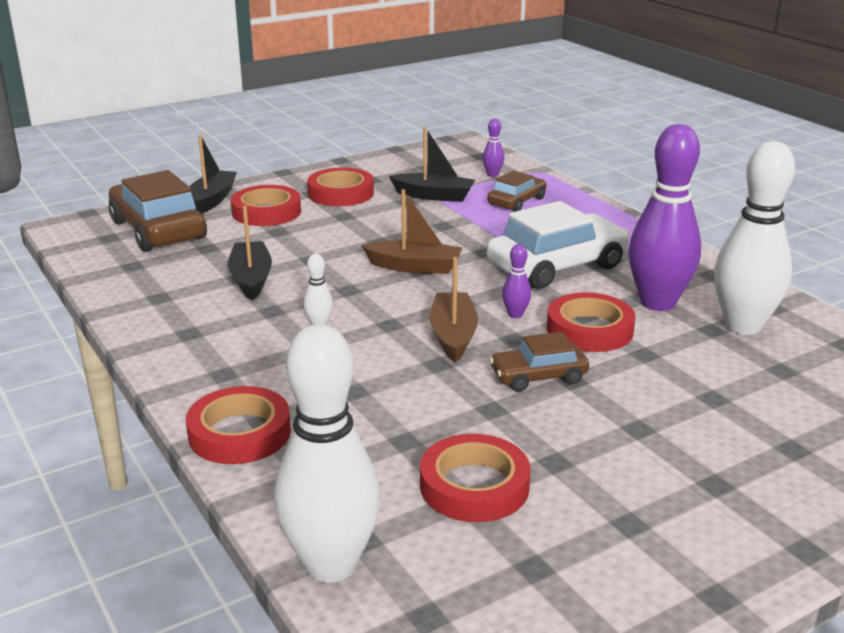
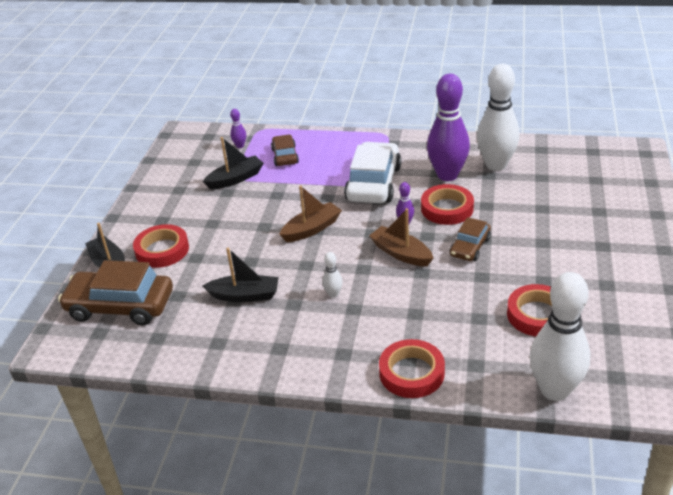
camera: 45 degrees left, 10 degrees up
(251, 279) = (244, 295): black boat -> black boat turned 150 degrees clockwise
(341, 193) = (180, 210): red tape -> none

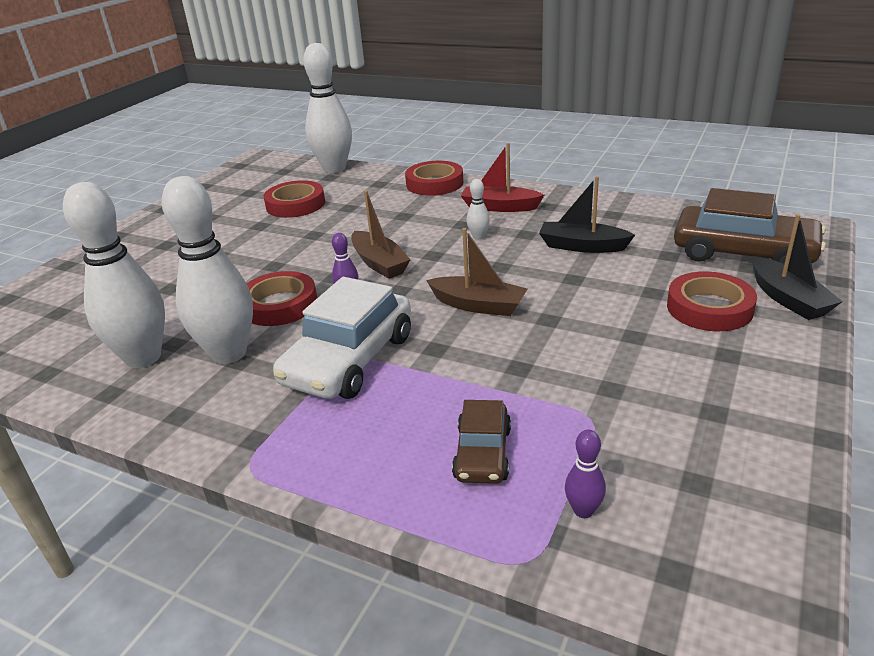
camera: 165 degrees left, 5 degrees down
(235, 179) = (594, 415): black boat -> none
(311, 229) = (478, 305): brown boat -> brown boat turned 135 degrees counterclockwise
(326, 339) = (500, 207): none -> red boat
(447, 175) = (229, 353): purple bowling pin -> white bowling pin
(470, 247) = (297, 260): brown car -> none

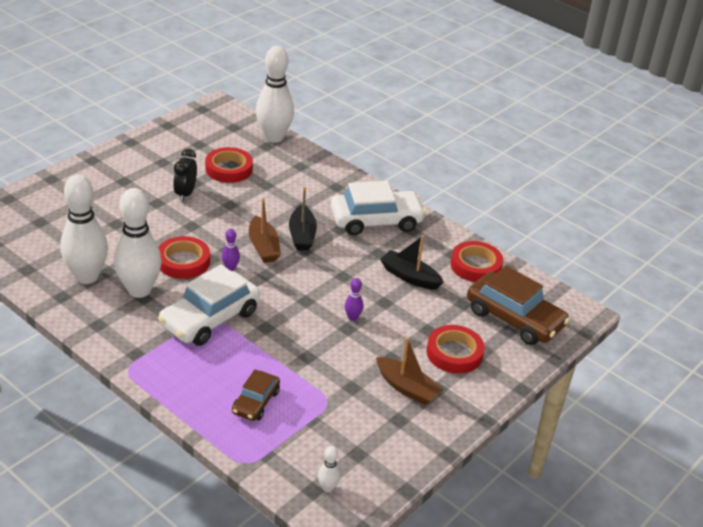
camera: 10 degrees right, 5 degrees up
(252, 238) = (185, 194): none -> black clock
(434, 183) = (342, 180): red tape -> red tape (475, 266)
(478, 237) = (344, 245): white bowling pin -> white bowling pin (328, 487)
(478, 305) = (310, 303): brown boat -> brown boat (407, 388)
(500, 207) = (376, 221): red boat -> white car
(583, 511) = (289, 448): purple bowling pin -> purple bowling pin (352, 317)
(787, 298) = (510, 363): black boat -> black boat (302, 235)

